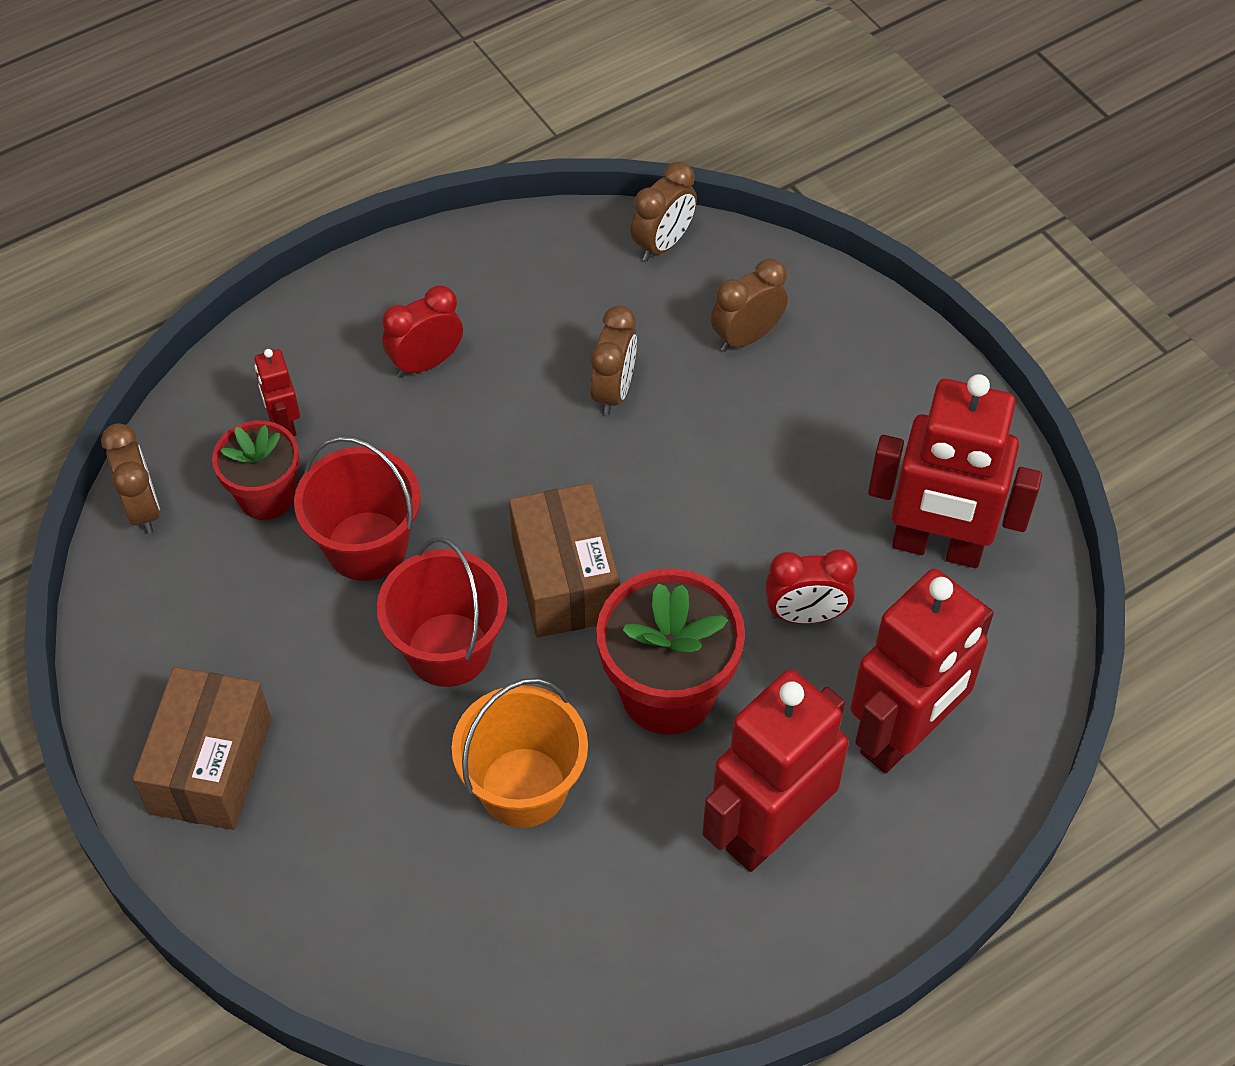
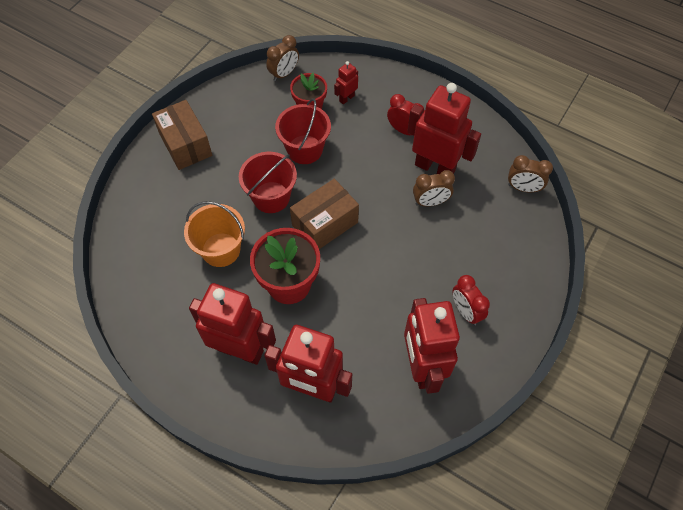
camera: 65 degrees right, 5 degrees up
(211, 766) = (185, 144): brown box -> brown box turned 75 degrees clockwise
(542, 351) = (435, 167): none -> red robot
(746, 337) = (492, 241): brown clock -> none
(806, 615) = (355, 324): red clock -> red clock (465, 311)

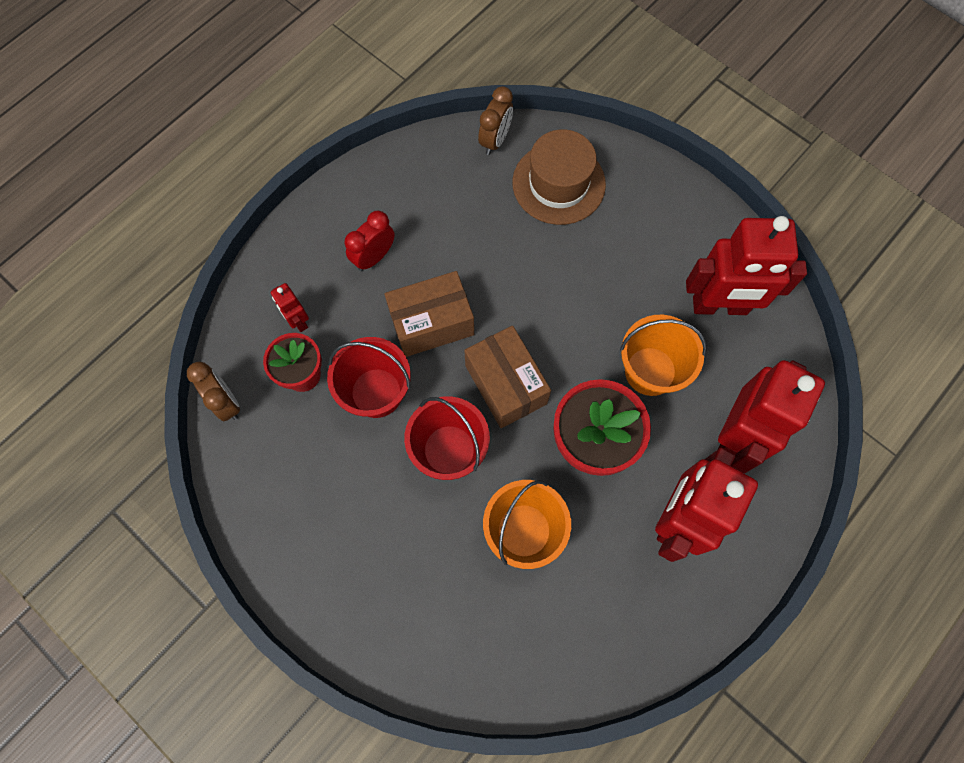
camera: 80 degrees left, 10 degrees up
(185, 144) = (326, 568): brown box -> brown box (431, 323)
(354, 319) = (650, 371): none -> orange bucket
(430, 202) = (496, 249): brown clock -> none
(435, 167) = (443, 232): red robot -> none
(465, 311) = (655, 244): red clock -> none
(499, 236) = (558, 183): none -> brown hat

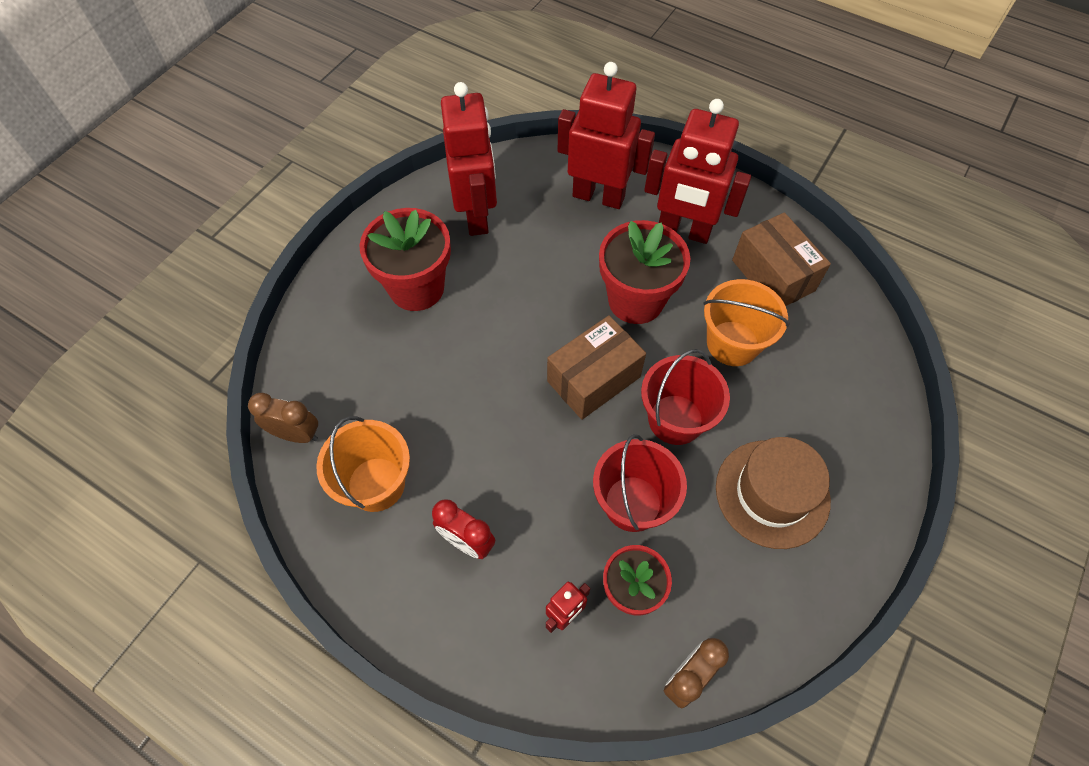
camera: 100 degrees left, 10 degrees down
(431, 323) = (540, 461): brown box -> brown box (773, 275)
(558, 183) = (352, 362): brown hat -> brown hat (772, 493)
(633, 242) = (416, 288): none -> red flower pot
(650, 371) = (552, 262): orange bucket -> orange bucket (376, 484)

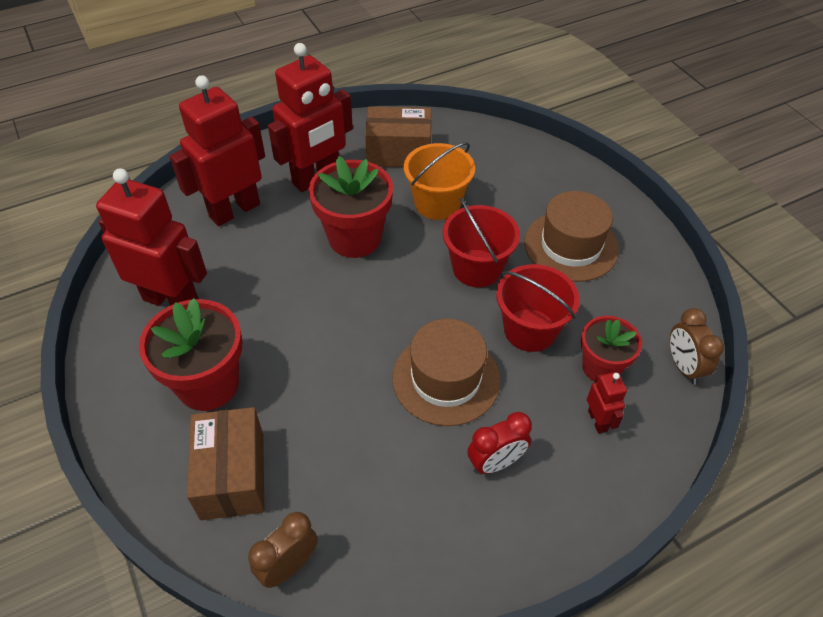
camera: 60 degrees left, 10 degrees down
(376, 484) = (393, 513): orange bucket -> none
(529, 457) = (446, 378): none -> brown hat
(593, 379) = (405, 300): brown box -> brown box (232, 475)

